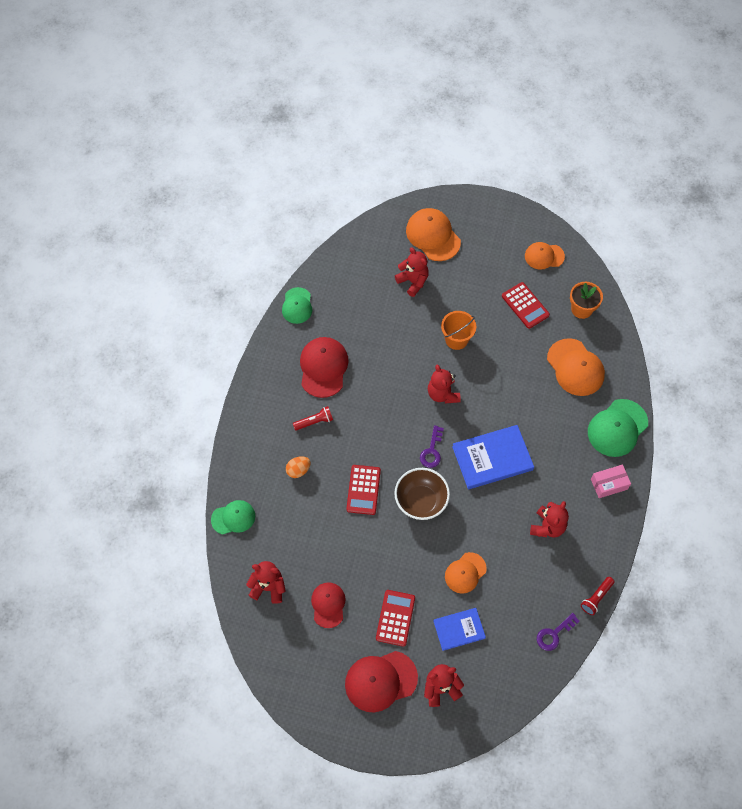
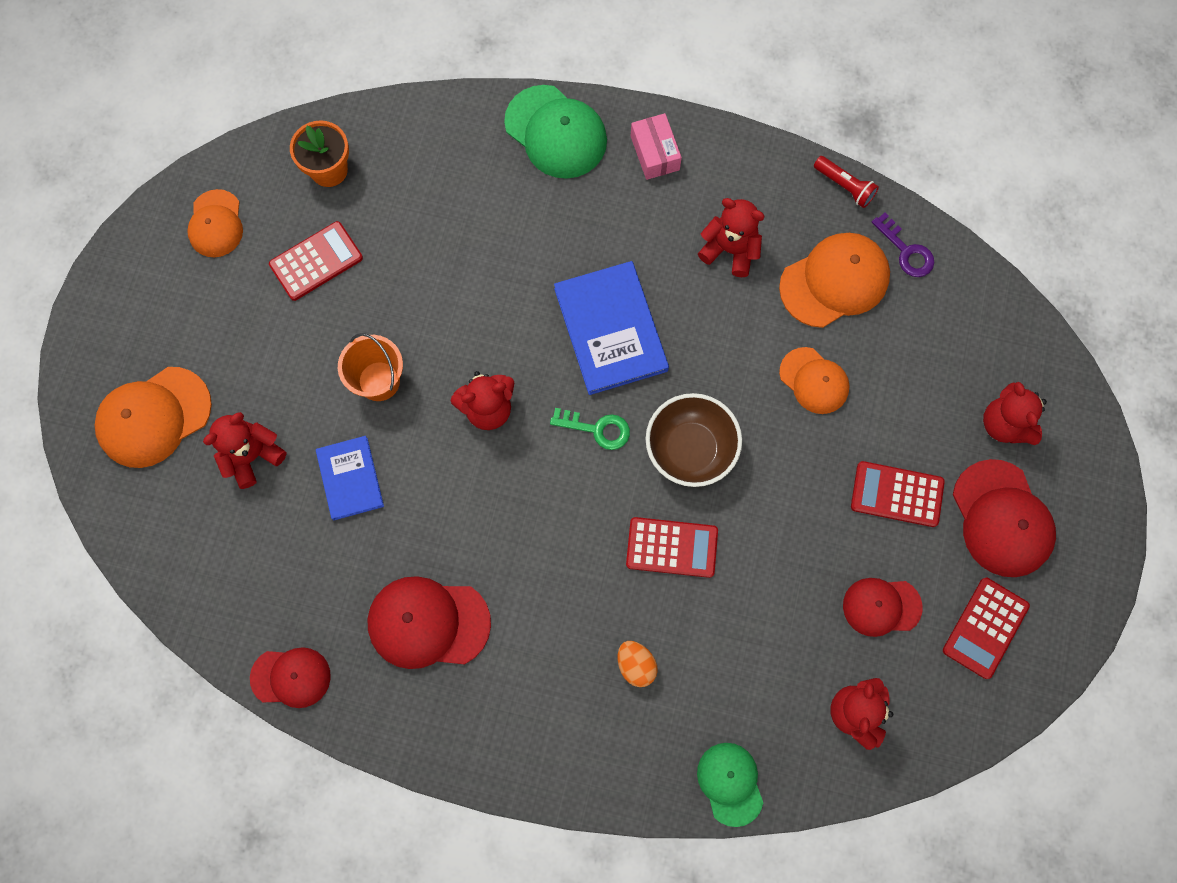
camera: 90 degrees left, 10 degrees up
(297, 306) = (291, 677): green cap -> red cap
(314, 421) = (539, 637): red flashlight -> none
(314, 665) = (985, 628): none -> red calculator
(432, 451) = (597, 429): purple key -> green key
(459, 629) = (909, 393): blue book -> blue book (350, 478)
(575, 367) = (442, 188): orange cap -> orange cap (834, 281)

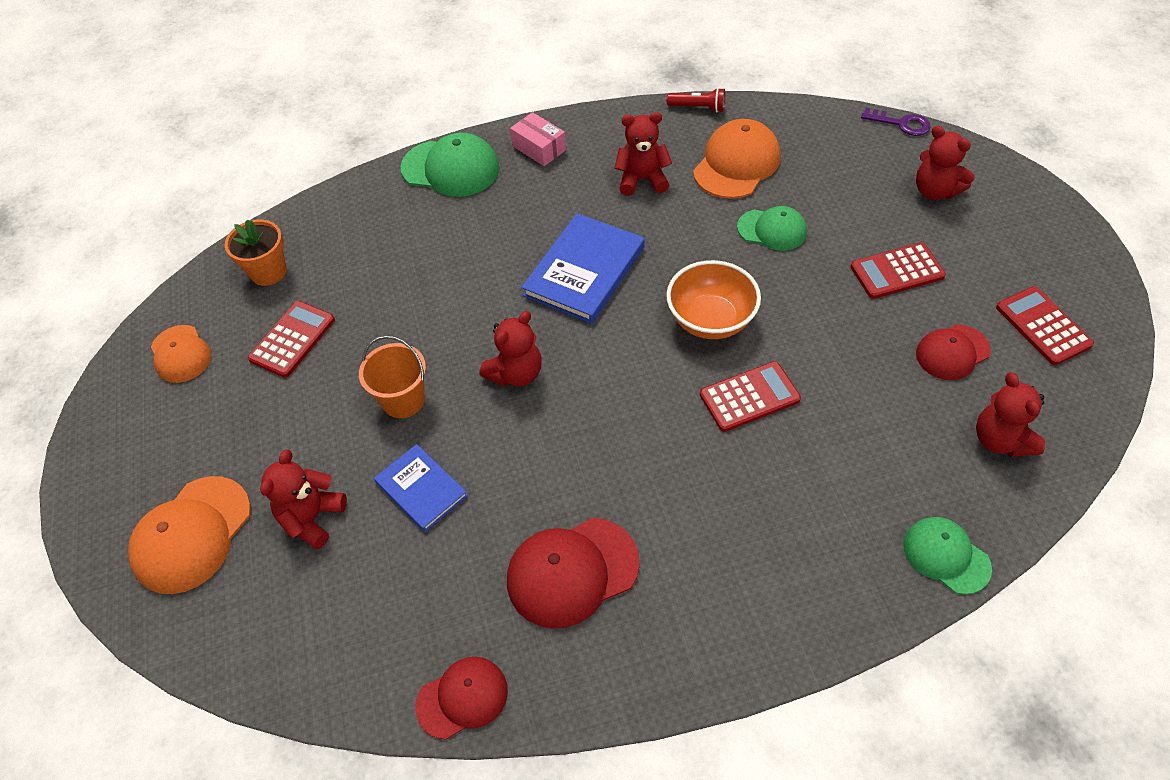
camera: 25 degrees left, 20 degrees down
(597, 429) = (622, 343): green key -> none
(610, 329) = (584, 271): blue book -> blue book turned 75 degrees clockwise
(636, 665) = (788, 504): orange egg -> none
(690, 449) = (711, 320): brown bowl -> orange bowl
(814, 381) = (772, 230): orange cap -> green cap
(906, 251) = (774, 124): purple key -> purple key (901, 124)
(985, 628) = (1043, 326): red calculator -> red calculator turned 150 degrees clockwise
(1002, 519) = (988, 249): red cap -> none

